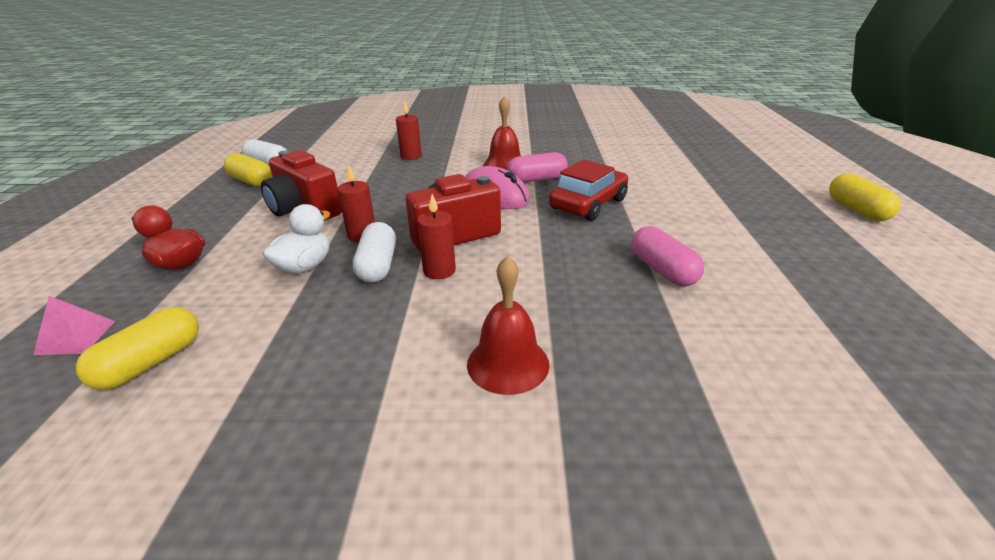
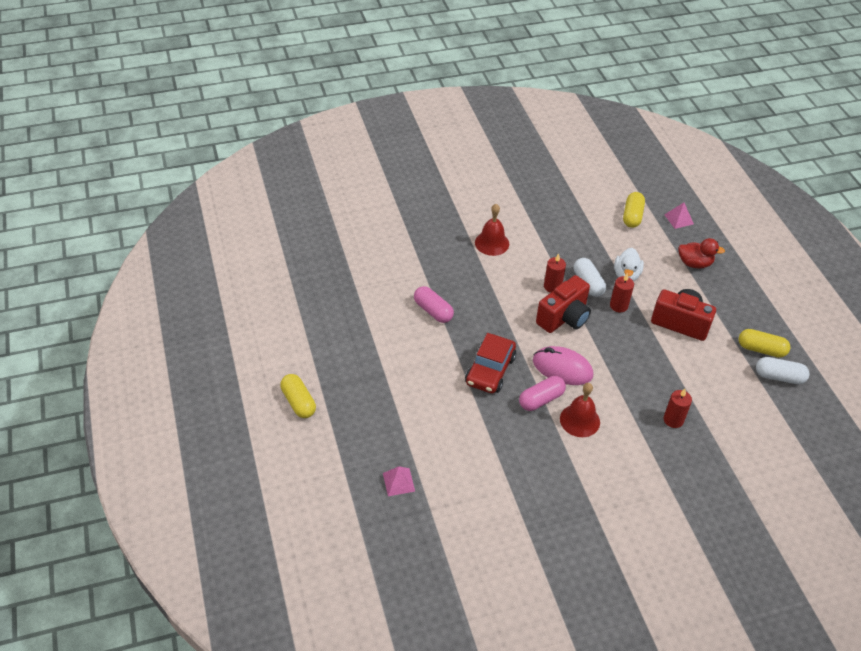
camera: 160 degrees right, 15 degrees up
(708, 155) = (398, 482): none -> pink pyramid

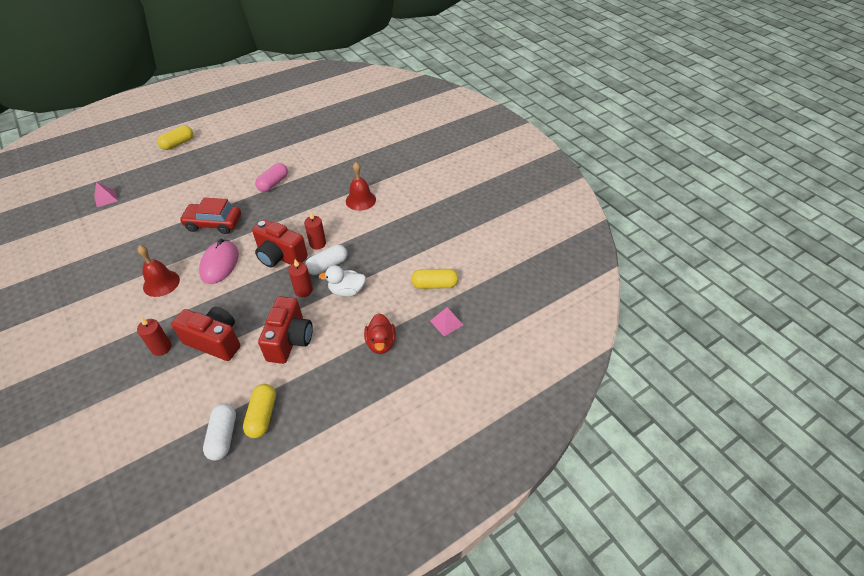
camera: 75 degrees right, 0 degrees up
(541, 399) = (184, 256): pink capsule -> none
(672, 377) = (215, 341): none -> red camera

